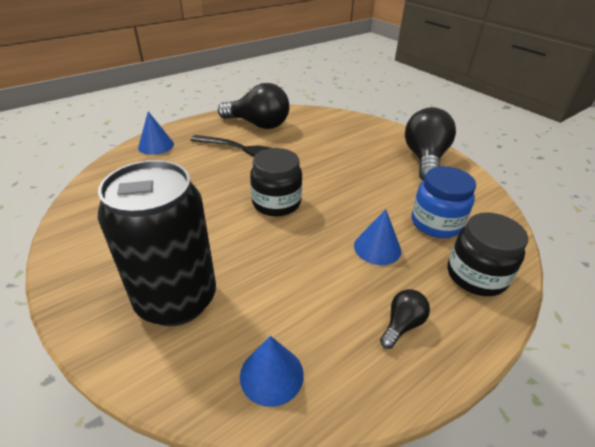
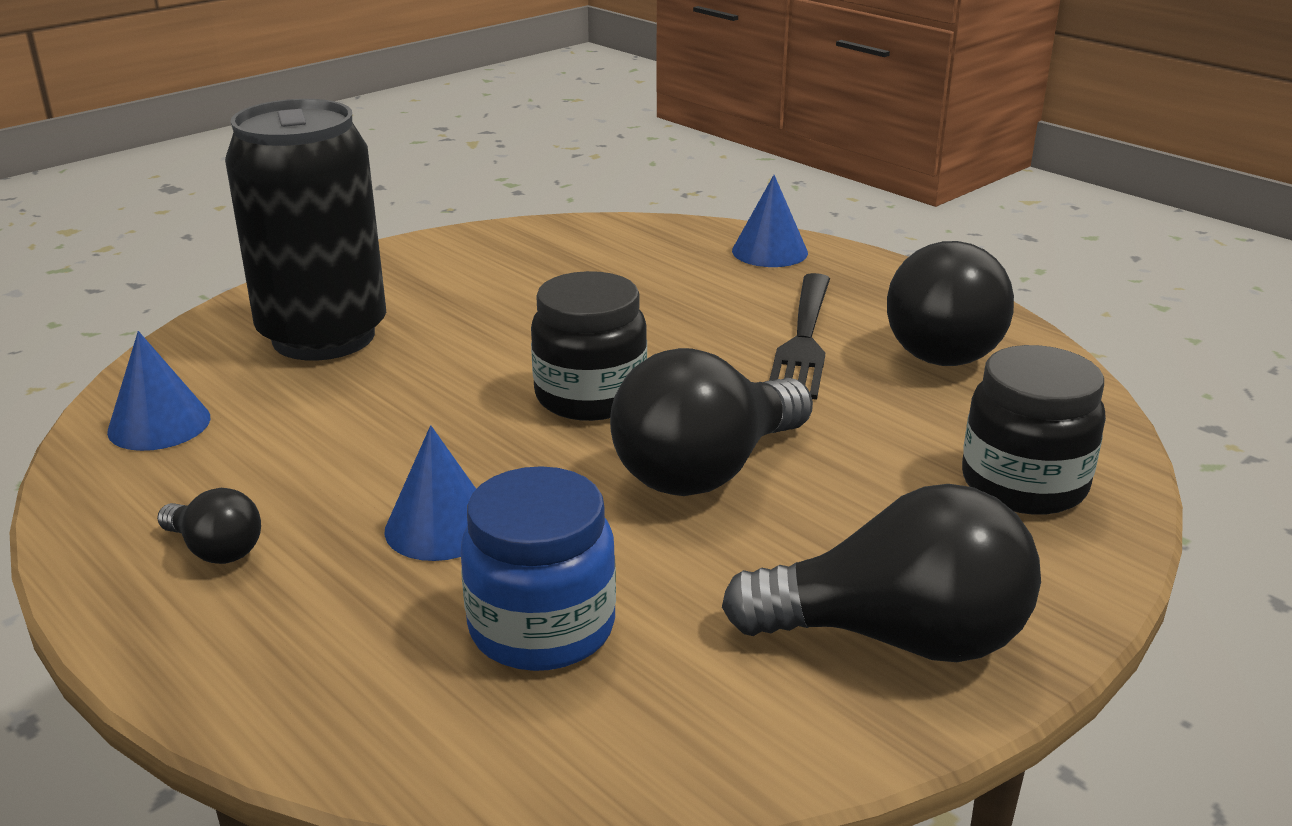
camera: 85 degrees right, 10 degrees down
(337, 180) = (706, 470): none -> black light bulb
(476, 275) = (334, 674): black jar -> black jar (1023, 484)

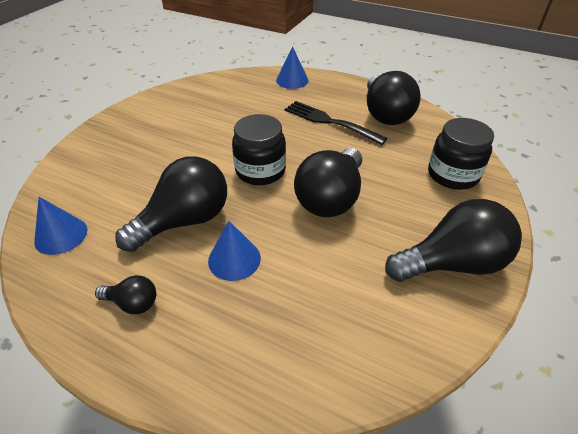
camera: 20 degrees left, 15 degrees up
(323, 336) = (118, 164): black can -> none
(388, 448) = (185, 221): none -> black light bulb
(542, 628) = (310, 302): blue jar -> none
(803, 339) = (330, 122): black fork -> black fork turned 135 degrees clockwise

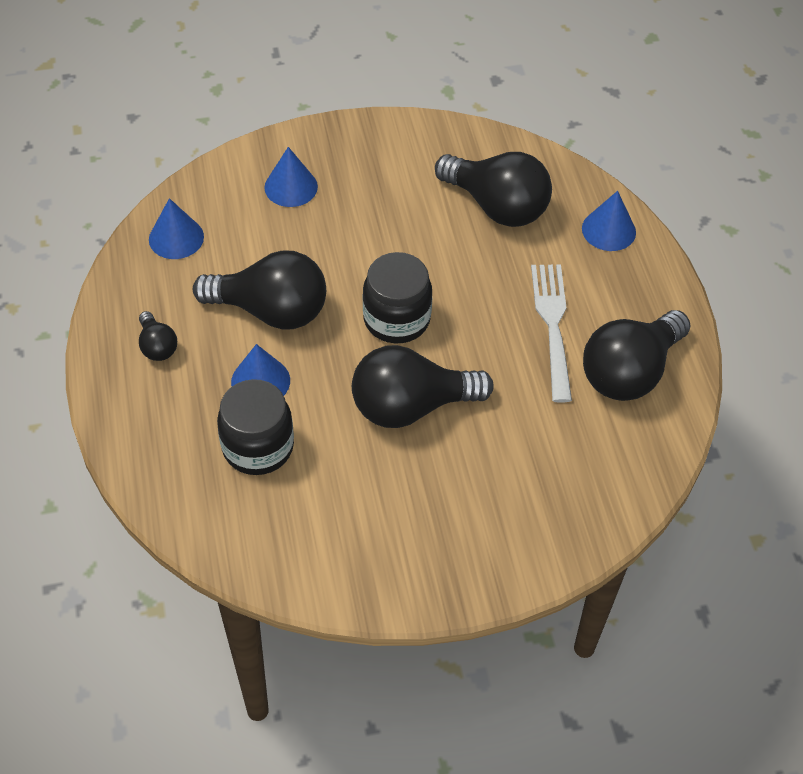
camera: 50 degrees right, 10 degrees up
(109, 161) = (291, 187): none -> blue cone
(330, 122) = (553, 326): black fork -> white fork
(452, 175) = (562, 499): black jar -> black jar (258, 447)
(452, 263) = (407, 557): black light bulb -> black light bulb (497, 206)

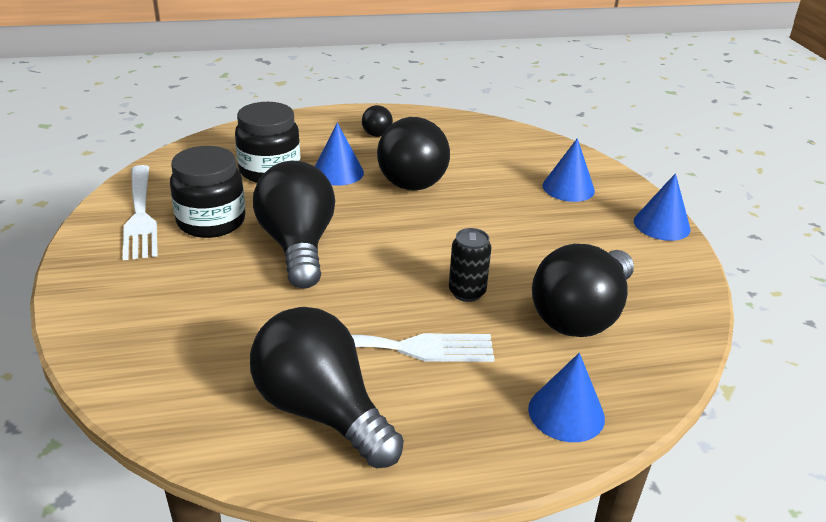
camera: 90 degrees right, 20 degrees down
(157, 346) = (377, 131): black light bulb -> black light bulb turned 60 degrees counterclockwise
(176, 238) = (492, 137): blue cone -> blue cone (661, 225)
(359, 558) = (140, 214): none -> white fork
(396, 319) = (406, 241): black jar -> black jar (211, 222)
(474, 278) = (467, 292): none -> black can

